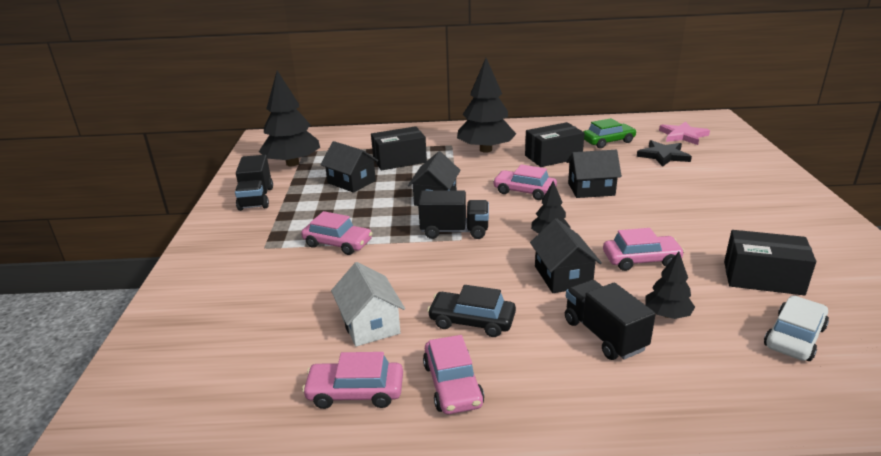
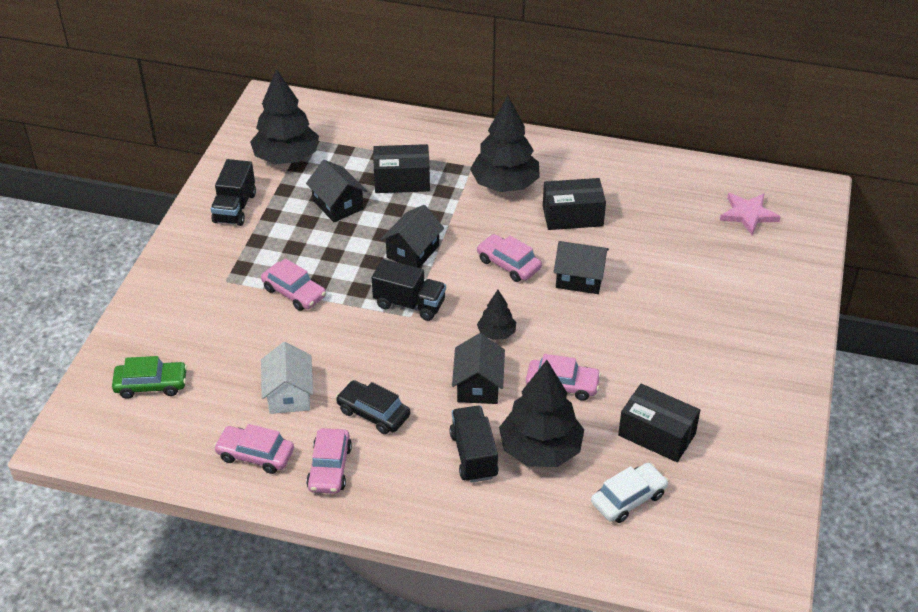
camera: 15 degrees right, 15 degrees up
(608, 141) = (652, 204): green car -> green car (151, 385)
(663, 156) = (697, 244): black star -> none
(667, 314) = (540, 449): black tree -> black tree, size x1.98

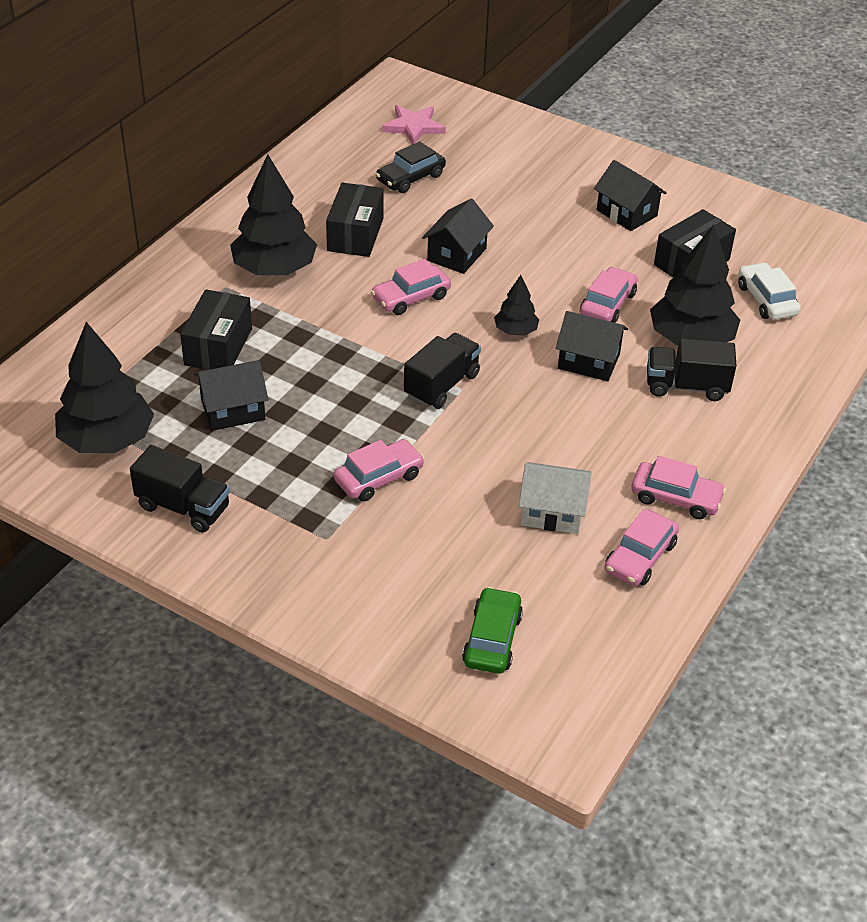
camera: 75 degrees left, 0 degrees up
(373, 413) = (604, 448): black car -> black car (410, 178)
(413, 251) = (353, 364): black house -> black house (626, 213)

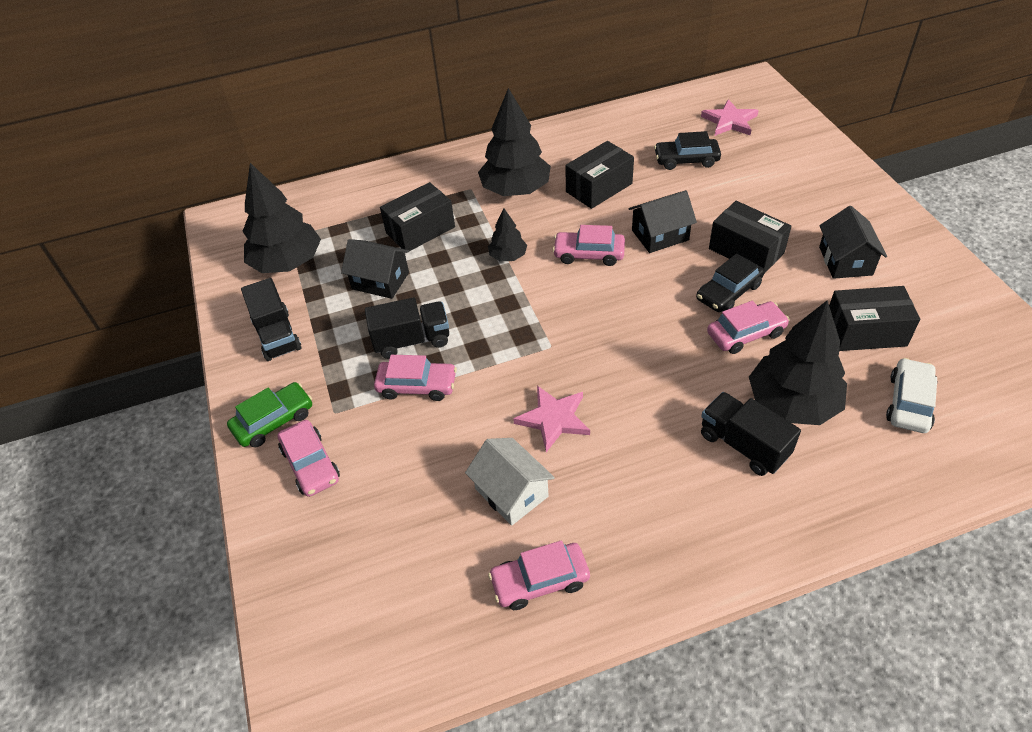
camera: 45 degrees right, 5 degrees up
(441, 385) = (538, 336): black truck -> black truck (412, 340)
(492, 639) = (353, 573): green car -> green car (274, 421)
(515, 331) = (642, 319): black tree -> black tree (508, 256)
(526, 442) = (554, 419): none -> pink star
(542, 237) = (746, 251): none -> black box
(562, 277) = (728, 292): none -> black car
(588, 361) = (677, 376): black house -> none
(675, 498) = (627, 545): pink car -> pink car (311, 464)

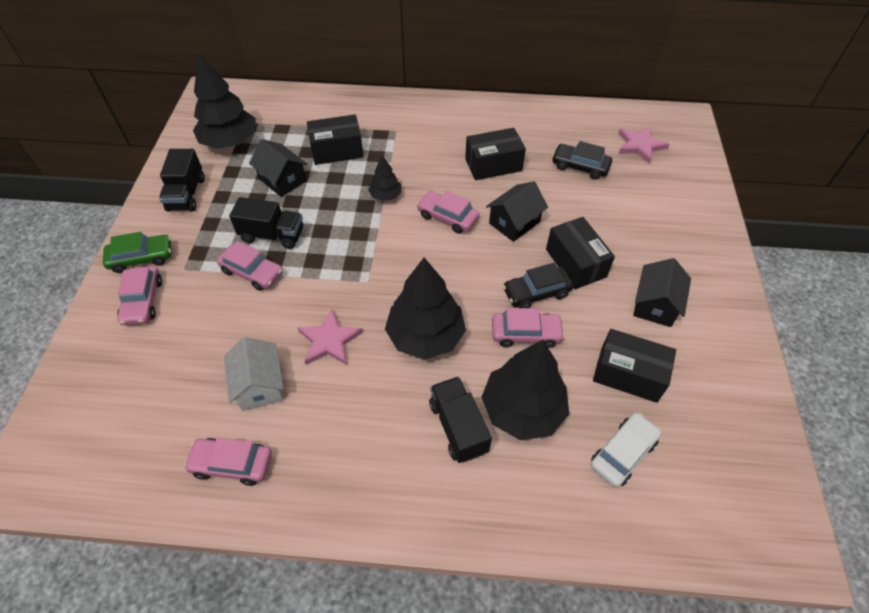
camera: 20 degrees right, 5 degrees up
(516, 190) = (428, 144): black tree -> black tree (425, 336)
(660, 235) = (514, 222): black house -> black house turned 45 degrees counterclockwise

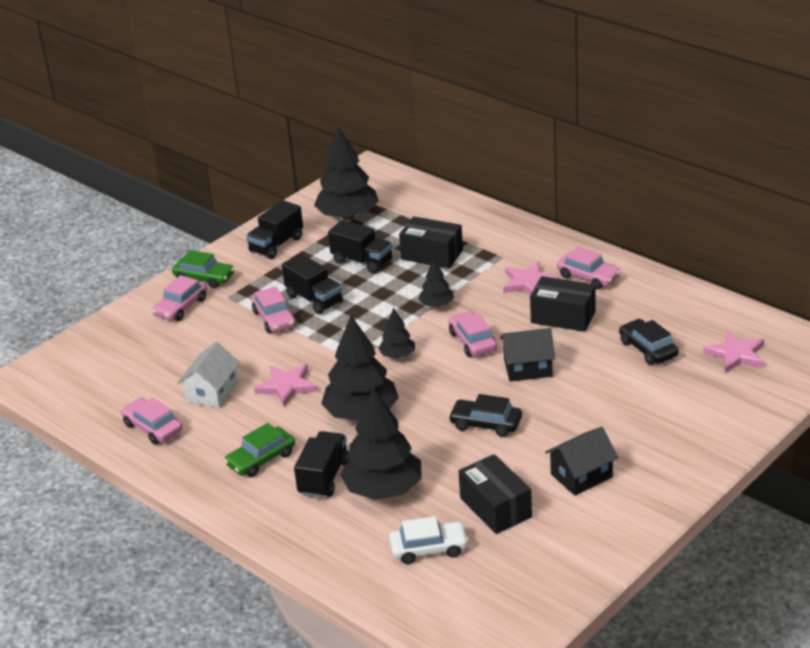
camera: 40 degrees right, 20 degrees down
(282, 180) = (362, 261): black house -> black truck
(379, 440) = (261, 459): none -> green car
(399, 259) = (397, 355): none -> black tree
(438, 145) = (528, 282): none -> pink star
(526, 334) = (443, 446): pink car -> pink car (588, 277)
(575, 263) = (547, 418): black box -> none

